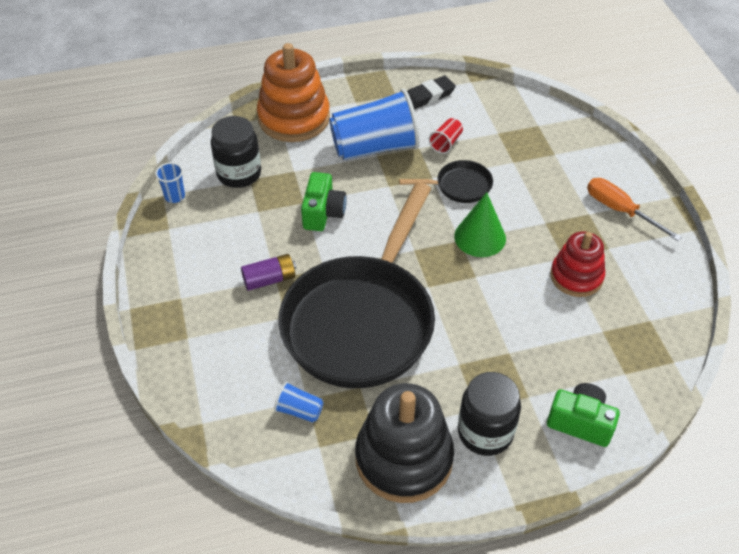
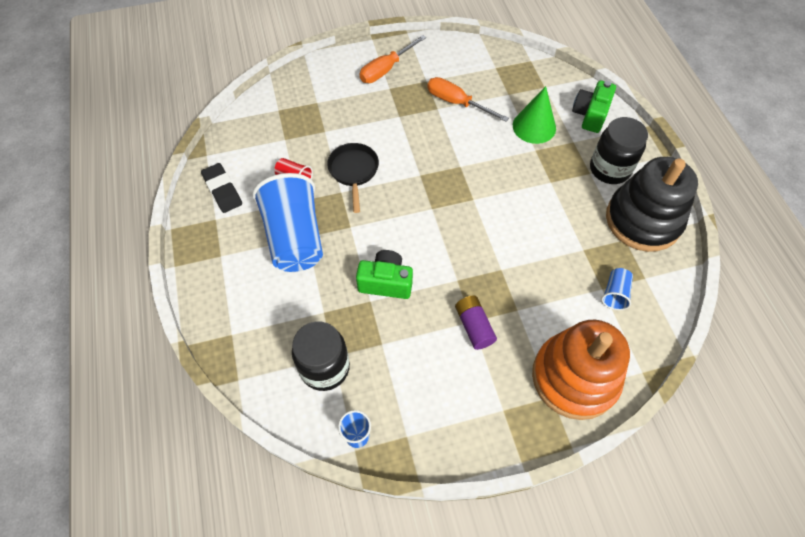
camera: 90 degrees left, 10 degrees up
(294, 118) = (239, 316): orange stacking toy -> orange stacking toy (574, 377)
(362, 320) = (515, 248): black pan -> none
(480, 237) = (416, 160): green cone -> green cone (534, 126)
(576, 276) = (457, 103): red stacking toy -> orange screwdriver

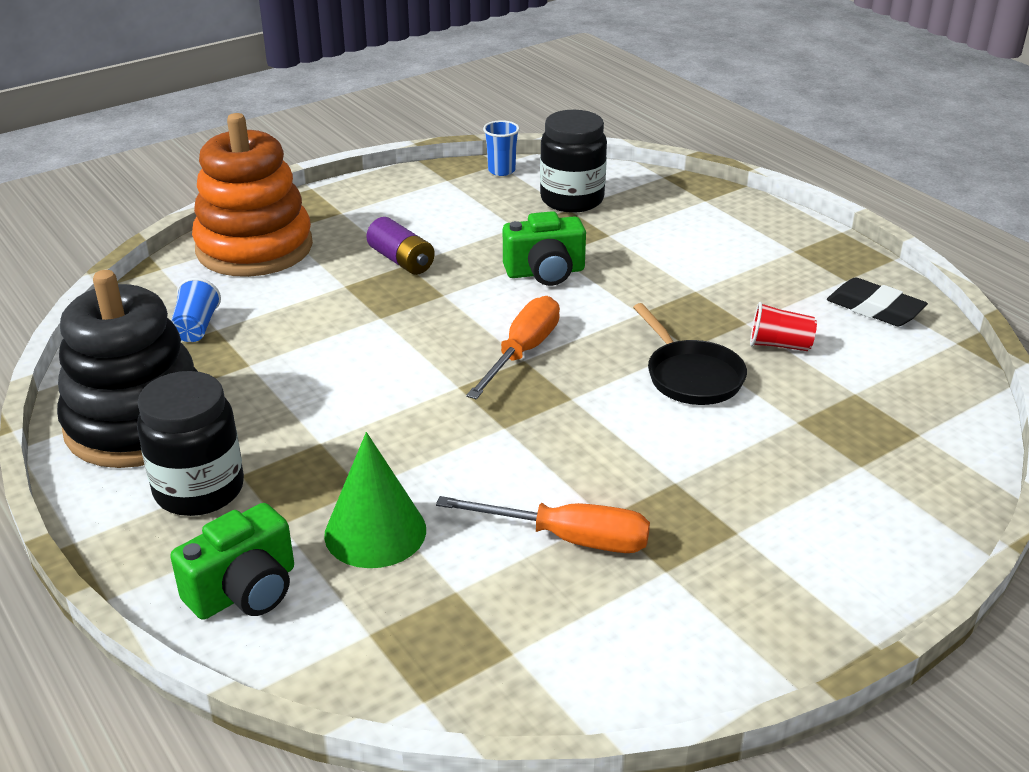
camera: 160 degrees right, 25 degrees down
(295, 238) = (711, 285): blue cup -> none
(386, 69) = (777, 572): orange screwdriver -> orange screwdriver (522, 352)
(590, 115) = (244, 591): green camera -> green camera turned 45 degrees clockwise

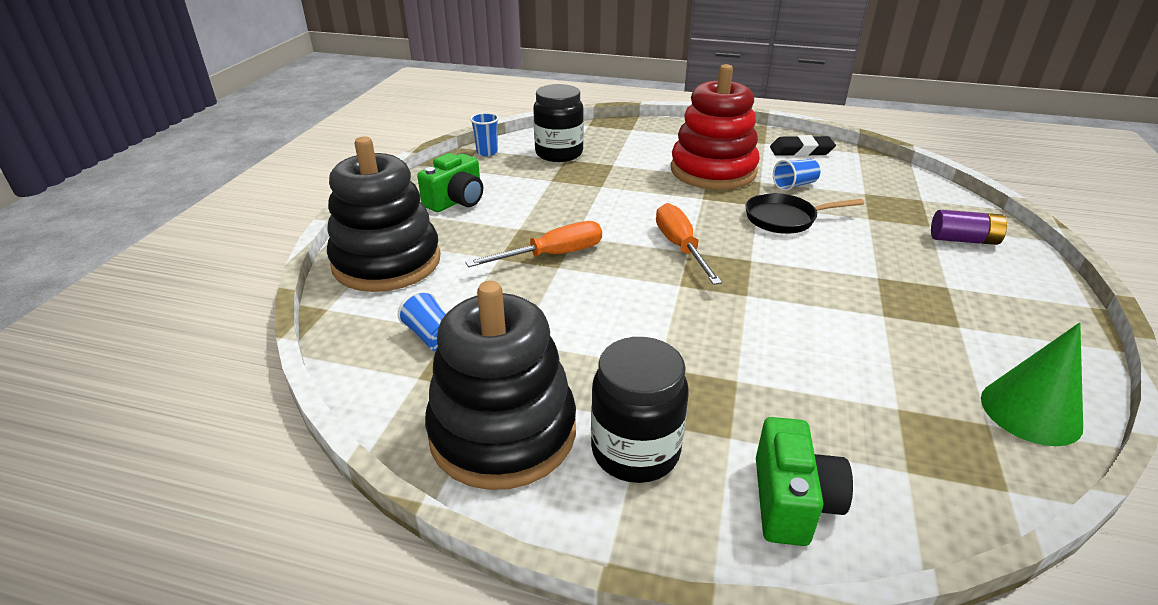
camera: 40 degrees left, 0 degrees up
(254, 248) = (387, 262): orange stacking toy -> black stacking toy
(375, 532) = (794, 403): green cone -> green cone (1030, 412)
(401, 260) = (512, 227): purple battery -> purple battery (963, 240)
(545, 272) = (614, 198): green camera -> green camera (456, 201)
(568, 538) = (891, 338): orange screwdriver -> orange screwdriver (552, 255)
(691, 376) = (785, 219): black pan -> black pan turned 150 degrees clockwise
(710, 288) = (713, 171): none -> red stacking toy
(779, 345) = (794, 185): red cup -> blue cup

